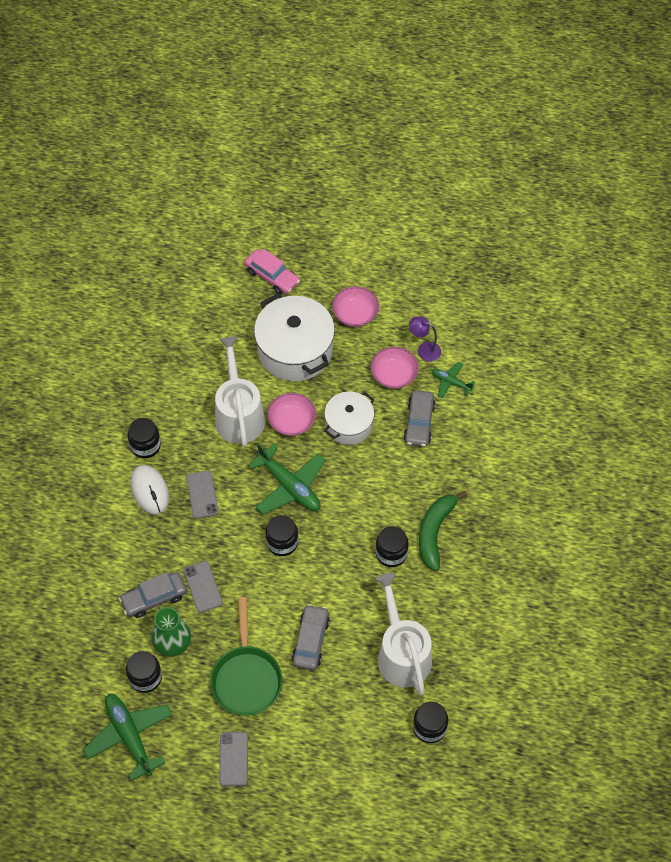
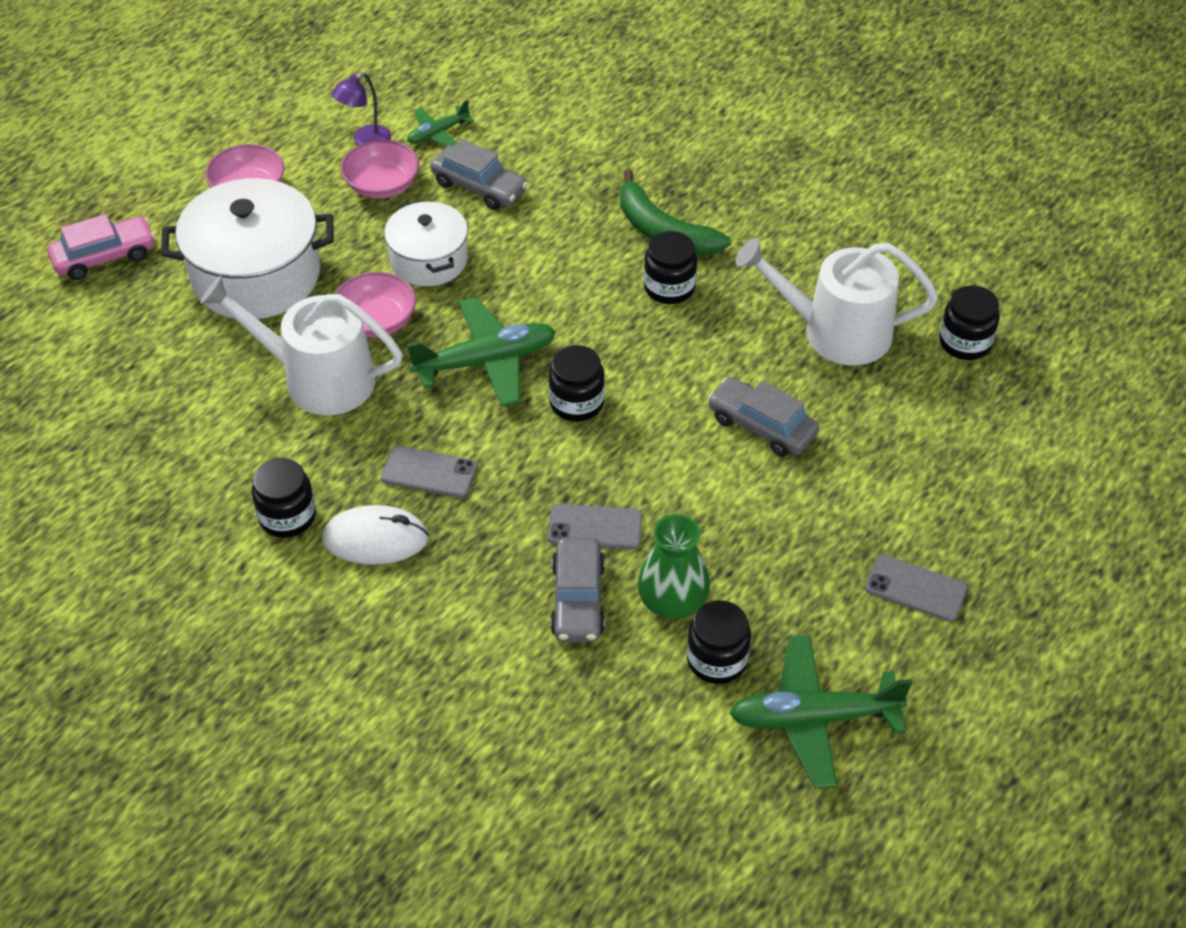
camera: 65 degrees left, 10 degrees down
(246, 678) = (785, 525): green pan -> none

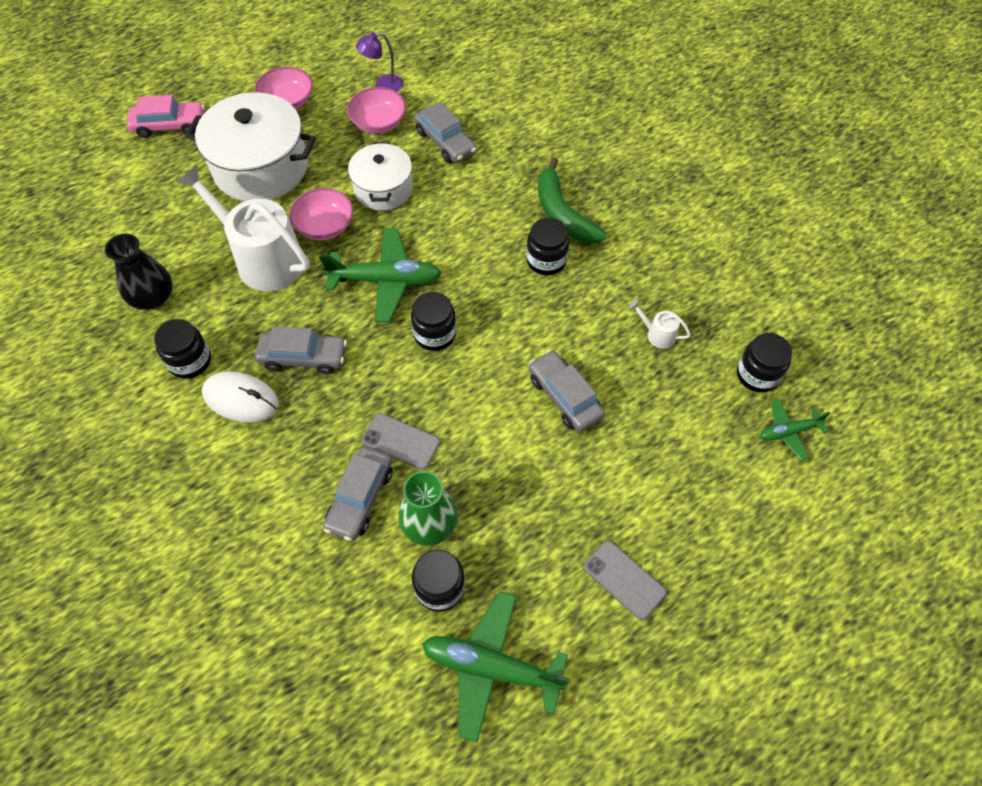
camera: 20 degrees right, 10 degrees up
(198, 460) = (153, 297): none -> black vase
(429, 472) = (303, 357): grey phone -> grey car
(438, 133) = (436, 93): green plane -> green plane (788, 431)
(835, 331) = (657, 334): white watering can -> white watering can, size x0.41

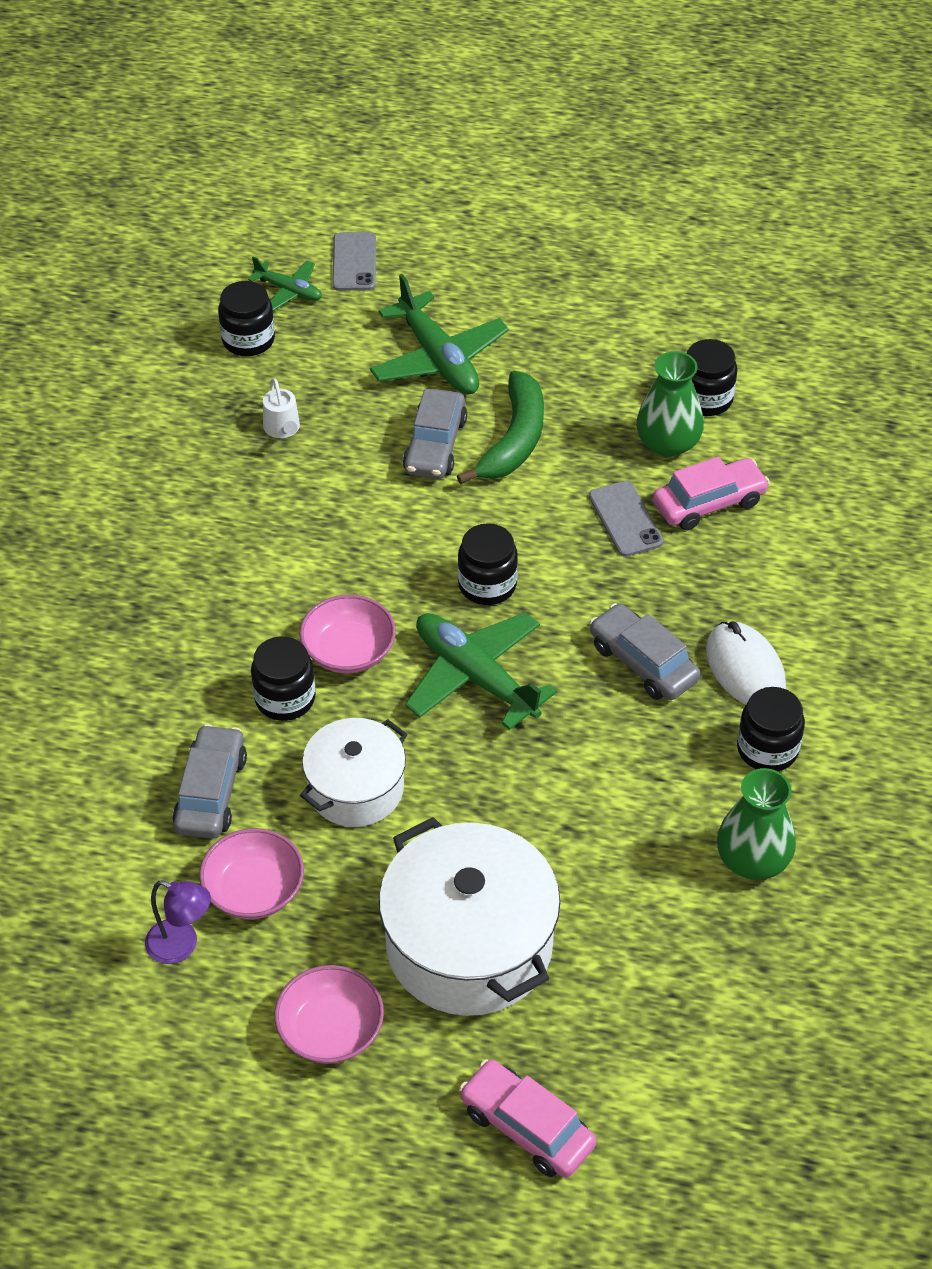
camera: 135 degrees left, 10 degrees down
(153, 297) = (752, 859): black vase -> green vase
(263, 259) = (583, 808): white watering can -> none
(324, 226) = (473, 795): pink bowl -> pink bowl (348, 651)
(360, 498) = (709, 503): grey car -> pink car
(491, 667) = (718, 330): green plane -> green plane (438, 359)
(546, 260) = (288, 568): black jar -> black jar (285, 698)
(562, 214) = (204, 601): green banana -> green banana (514, 440)
(624, 579) = (553, 305): grey phone -> grey phone (354, 262)

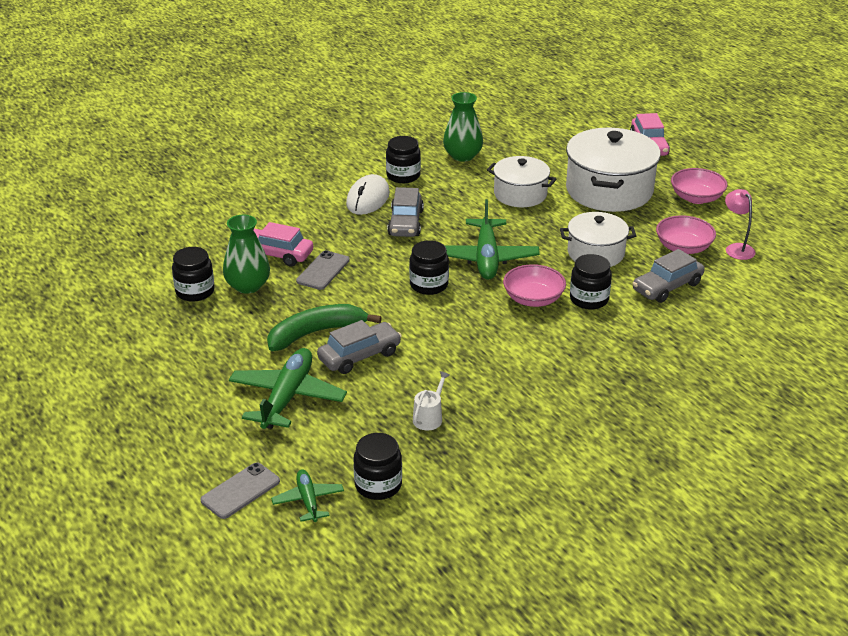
camera: 135 degrees left, 15 degrees down
(181, 946) = (736, 248): purple lamp -> pink lamp
(575, 834) = (520, 194): none -> white pot

